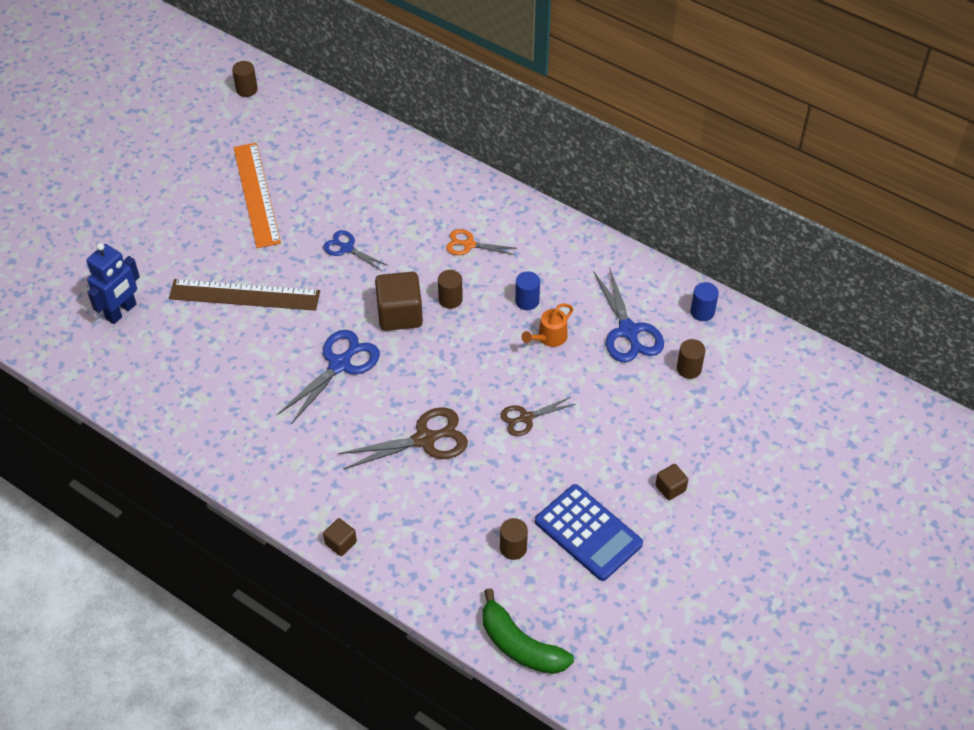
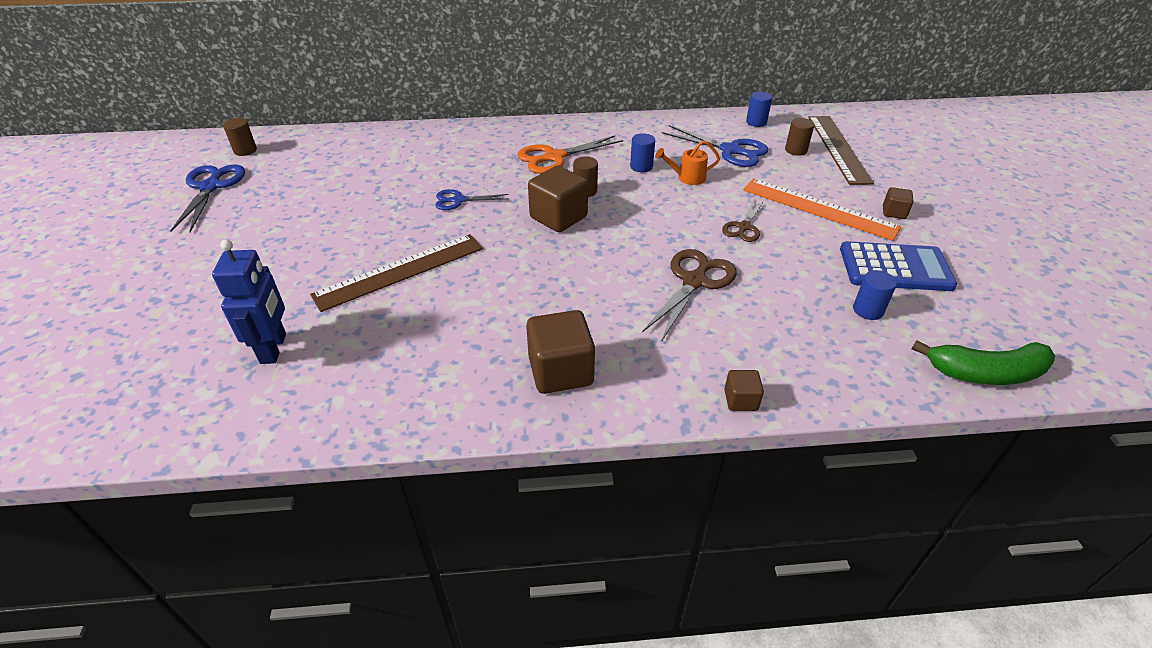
camera: 40 degrees left, 10 degrees down
(256, 194) = (330, 204): orange ruler -> orange ruler (818, 208)
(261, 446) = (560, 371): none -> brown cube
(340, 364) = (553, 272): blue scissors -> blue scissors (211, 187)
(469, 245) = (554, 157): orange scissors -> orange scissors, size x1.65
(513, 548) = (868, 310): brown cylinder -> blue cylinder
(549, 338) = (687, 178): orange watering can -> orange watering can turned 75 degrees clockwise
(732, 392) = (838, 148): none -> brown ruler

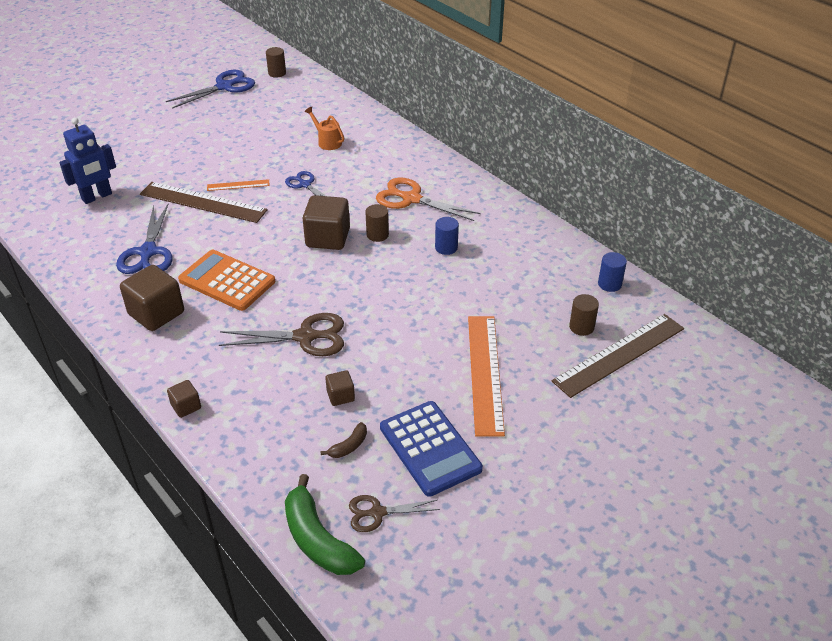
camera: 55 degrees right, 0 degrees up
(402, 238) = (238, 185): none -> orange ruler
(557, 300) = (227, 281): none -> orange calculator
(687, 178) = (455, 279): orange watering can -> orange watering can (327, 141)
(730, 150) = (532, 287): blue scissors -> blue scissors (148, 252)
(744, 227) = (408, 337): brown scissors -> brown scissors (377, 513)
(868, 310) = (349, 446): blue cylinder -> brown banana
(894, 212) = (529, 425): brown cube -> brown cube (340, 396)

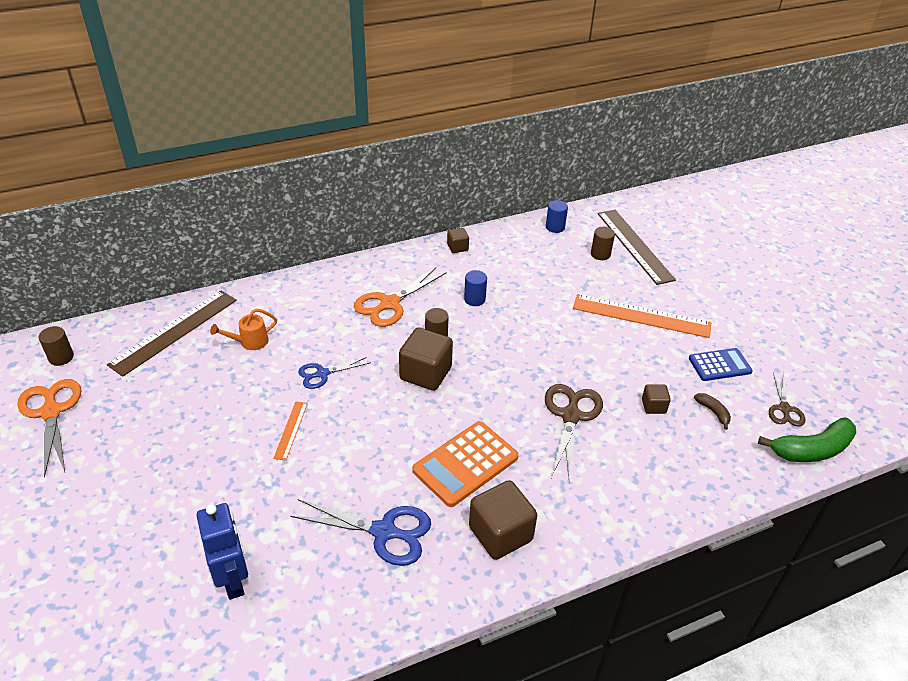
camera: 75 degrees left, 0 degrees up
(186, 406) = (650, 522): brown cube -> brown cube (457, 247)
(203, 202) = (308, 467): brown ruler -> brown ruler (175, 331)
(224, 87) = (51, 412): blue scissors -> orange scissors
(430, 448) = (719, 365): blue calculator -> blue calculator, size x0.65

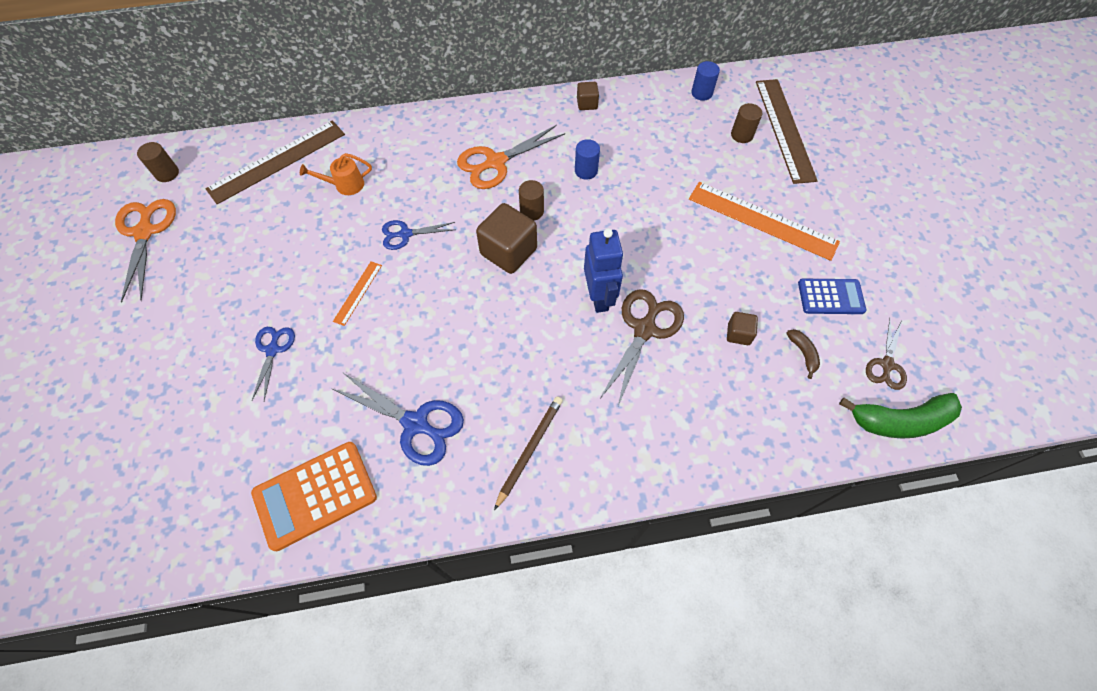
camera: 15 degrees right, 20 degrees up
(219, 493) = (273, 350): none -> blue scissors
(233, 580) = (262, 445): blue robot -> blue robot (599, 297)
(465, 464) = (518, 364): orange calculator -> orange calculator (315, 495)
(500, 534) = (529, 450): brown cube -> brown pencil

